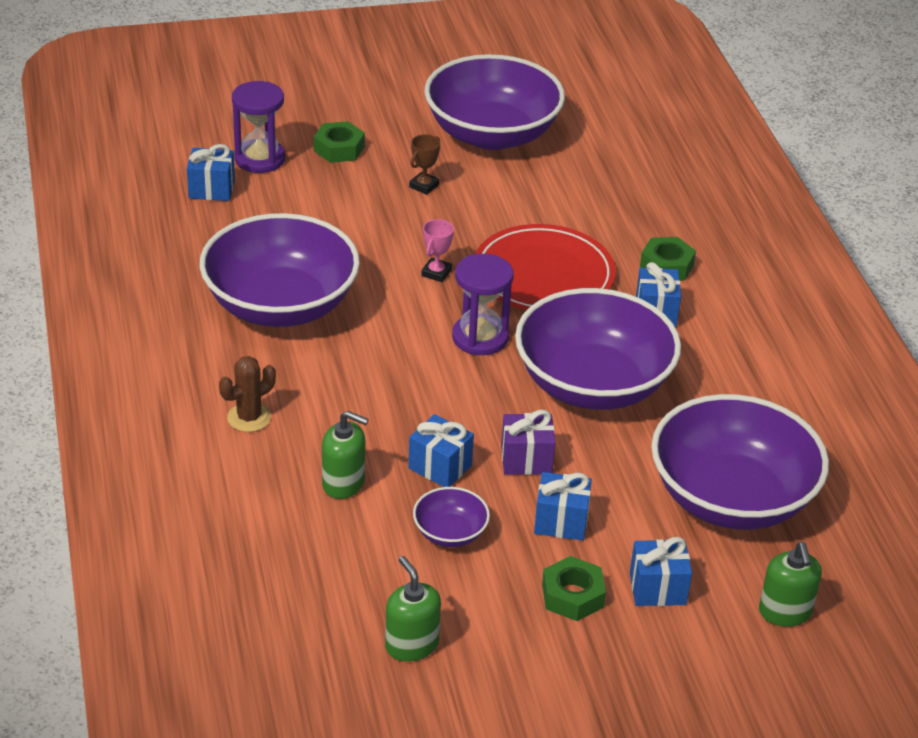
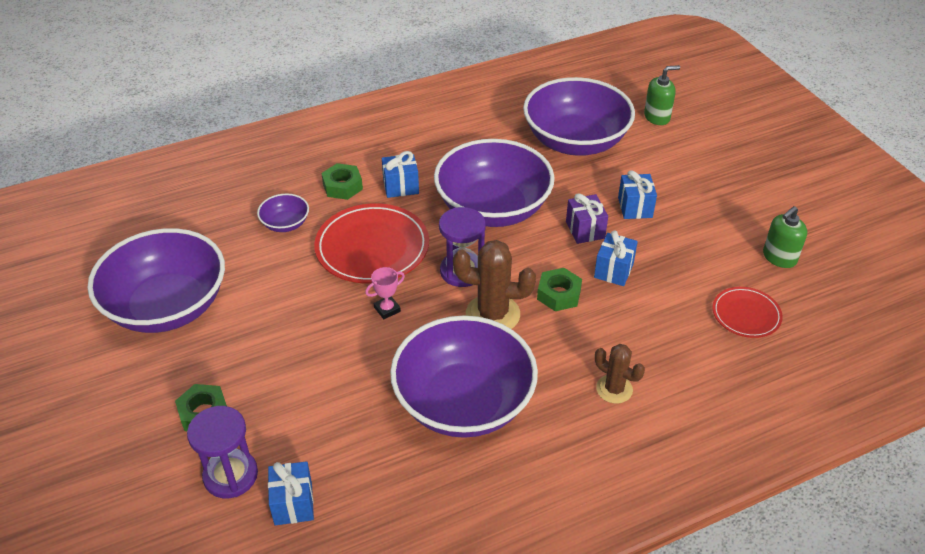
camera: 100 degrees left, 5 degrees up
(316, 569) = (746, 315): none -> red plate
(343, 483) = (656, 317): green soap dispenser -> none
(399, 349) = (492, 314): none -> brown cactus
(424, 186) = (259, 339): brown trophy -> none
(436, 273) = (387, 309): pink trophy -> pink trophy turned 45 degrees counterclockwise
(450, 533) = (673, 255): purple bowl -> purple bowl (285, 224)
(572, 596) = (695, 195): green nut -> green nut (559, 294)
(657, 589) = (668, 163): blue gift -> none

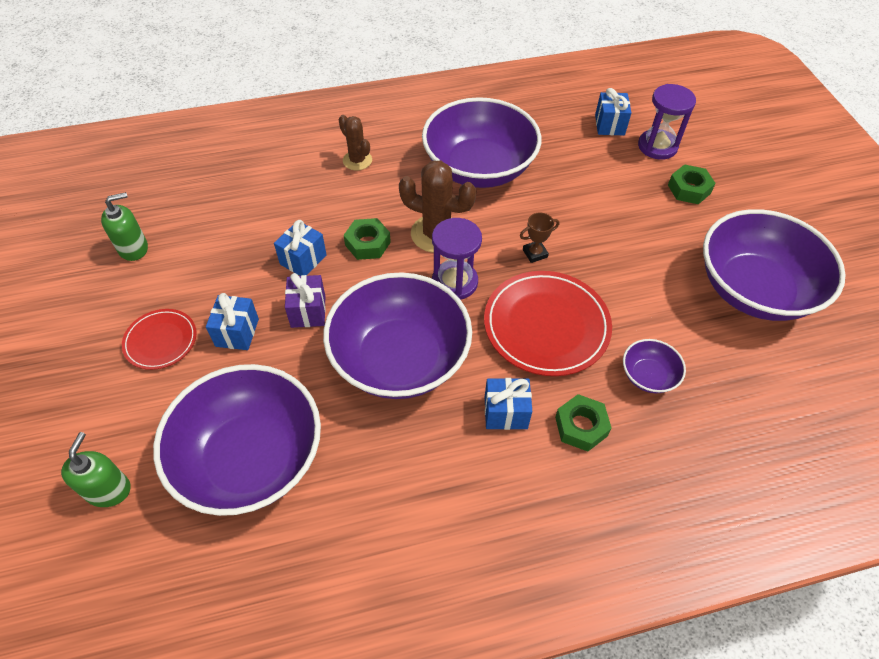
camera: 170 degrees left, 10 degrees up
(387, 309) = (535, 253): pink trophy -> brown trophy
(657, 117) = (108, 490): green soap dispenser -> green soap dispenser turned 105 degrees clockwise
(746, 315) = (210, 200): red plate -> red plate (161, 341)

